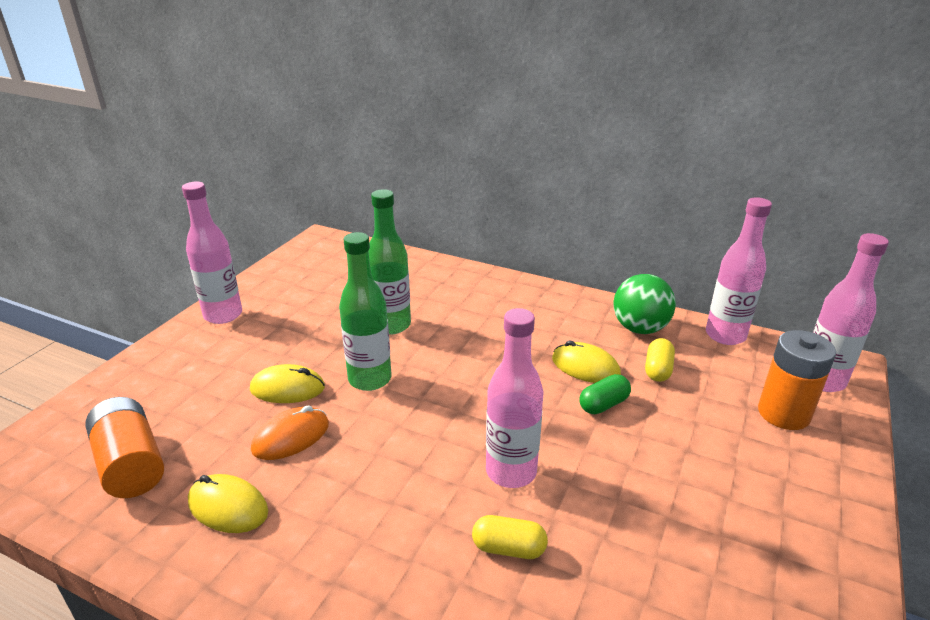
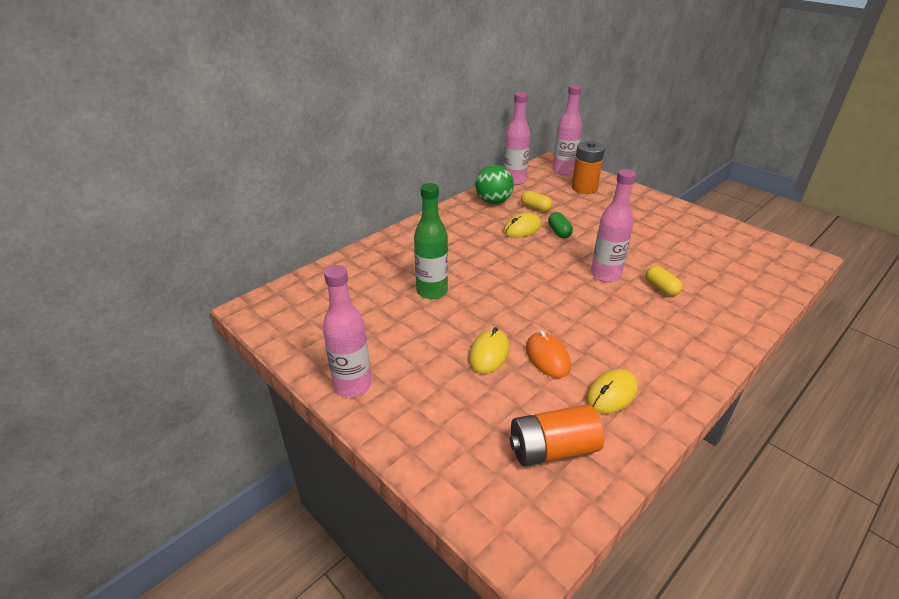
camera: 70 degrees left, 5 degrees up
(370, 379) = (496, 312): green bottle -> none
(508, 548) = (661, 288): yellow capsule -> yellow capsule turned 60 degrees counterclockwise

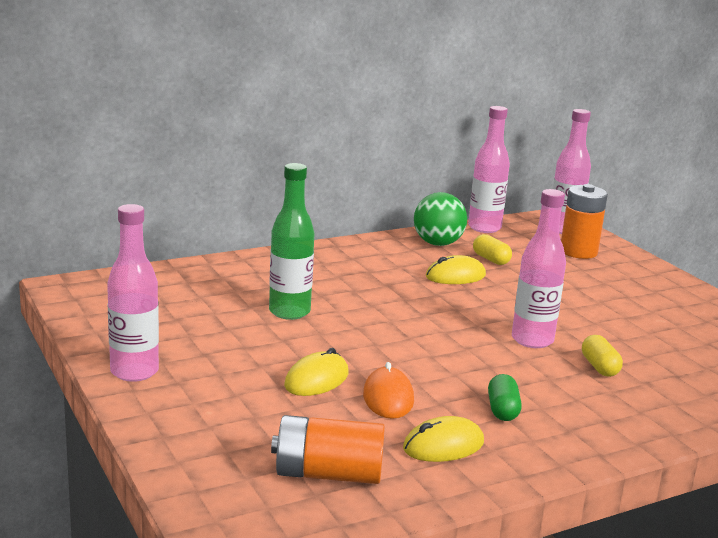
camera: 15 degrees right, 15 degrees down
(559, 232) = (503, 288): green capsule -> green capsule (502, 410)

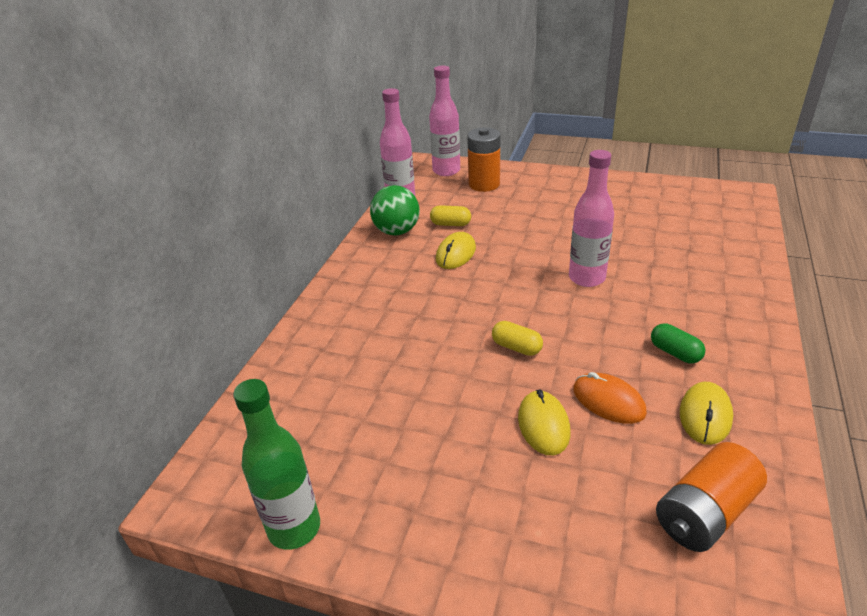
camera: 40 degrees left, 15 degrees up
(134, 372) = (415, 545): pink bottle -> none
(289, 312) = (414, 372): green bottle -> green bottle (294, 528)
(599, 367) = (651, 273): yellow capsule -> yellow capsule (516, 347)

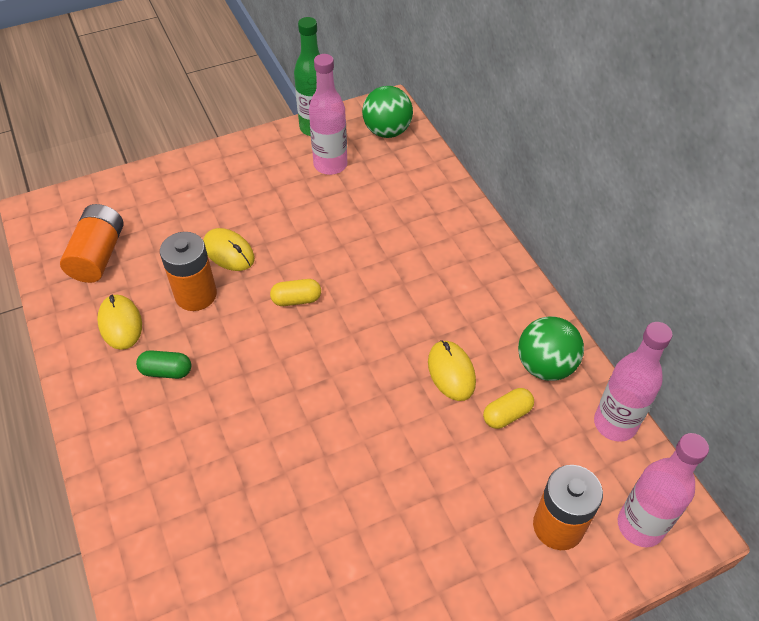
camera: 135 degrees right, 15 degrees up
(235, 462) = (387, 131): none -> green ball
(586, 278) = (297, 419): pink bottle -> pink bottle (330, 165)
(608, 401) = (196, 295): orange mouse -> orange battery

